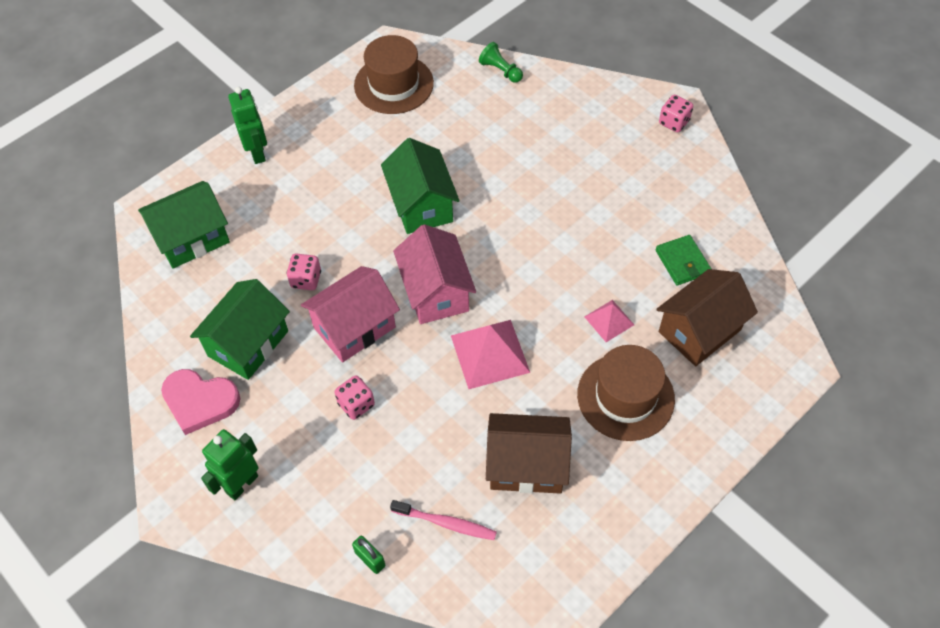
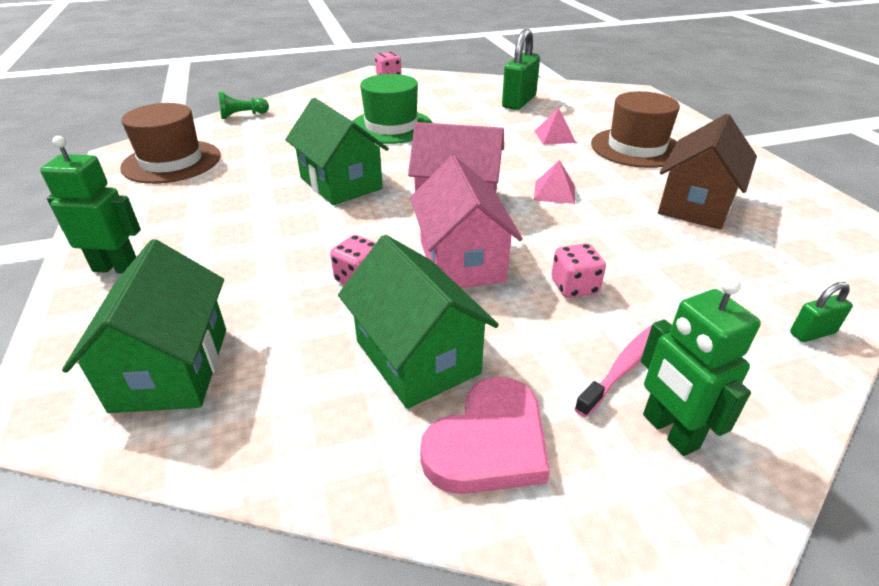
camera: 65 degrees left, 20 degrees down
(421, 205) = (341, 183): green house -> green house turned 45 degrees clockwise
(446, 523) = (761, 265): pink toothbrush -> pink toothbrush (624, 366)
(490, 353) = (554, 192): pink pyramid -> pink pyramid, size x0.57
(547, 185) = (391, 126): none -> green hat
(682, 262) = (519, 102): green wallet -> green padlock
(699, 331) = (587, 111): brown house -> none

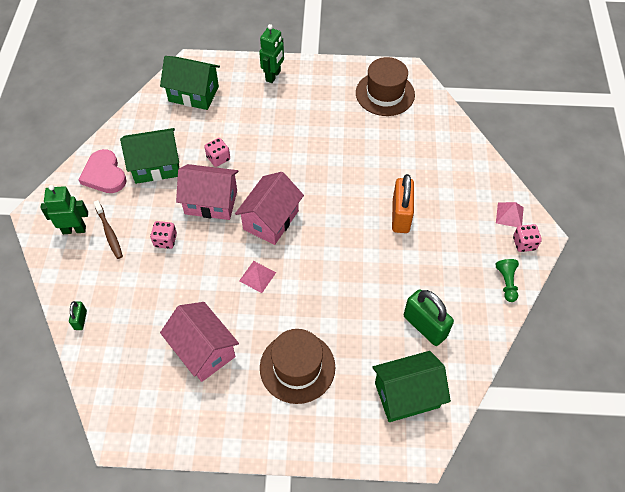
camera: 110 degrees right, 20 degrees up
(242, 115) = (454, 131): green pawn -> green pawn (506, 283)
(341, 183) = (320, 169): green house -> green house (407, 395)
(391, 126) = (400, 216): green hat -> orange padlock
(554, 136) = (341, 319): pink pyramid -> pink pyramid (509, 215)
(624, 366) = (109, 233): pink toothbrush -> brown toothbrush
(695, 205) = (203, 350): brown house -> pink house

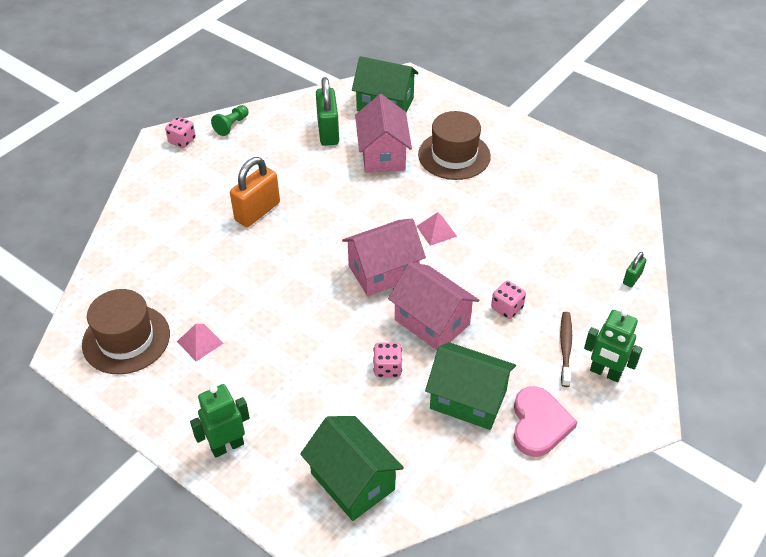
camera: 145 degrees left, 10 degrees down
(203, 350) = (526, 201): pink house -> pink house (383, 155)
(509, 215) = (164, 164): pink pyramid -> pink pyramid (200, 342)

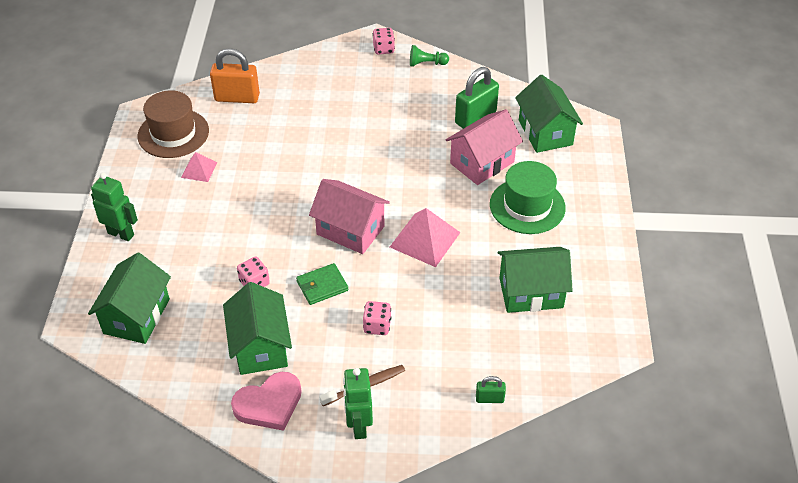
camera: 55 degrees right, 0 degrees up
(257, 211) = (349, 128): orange padlock -> orange padlock (237, 98)
(432, 322) = (322, 286): pink house -> green wallet
(436, 231) = (425, 239): pink pyramid -> pink pyramid, size x1.74
(454, 155) = (527, 206): brown hat -> green hat
(545, 200) = (531, 292): none -> green house

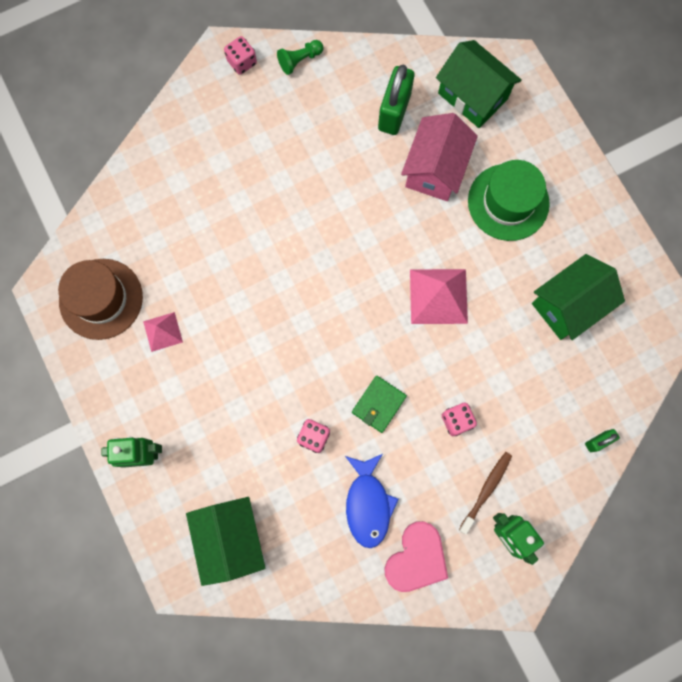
camera: 30 degrees left, 30 degrees up
(237, 98) = (133, 214): orange padlock -> none
(260, 346) = (368, 504): green house -> blue fish
(350, 230) = (362, 324): pink house -> none

